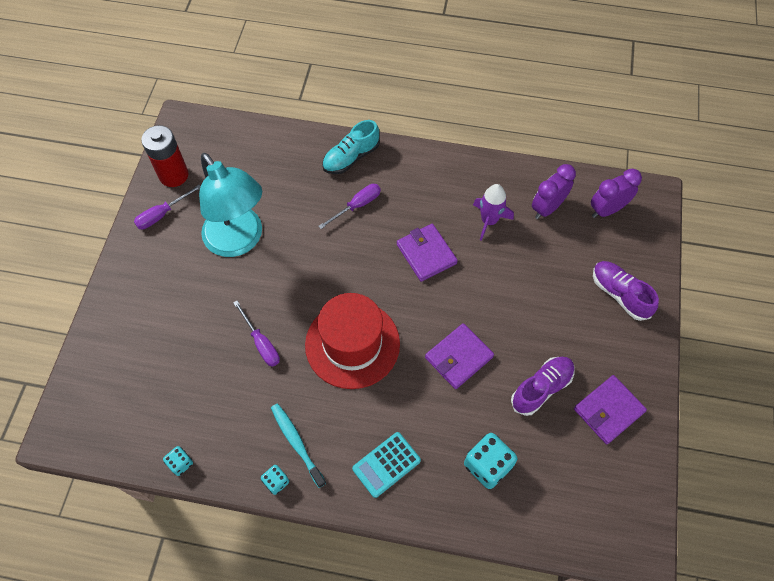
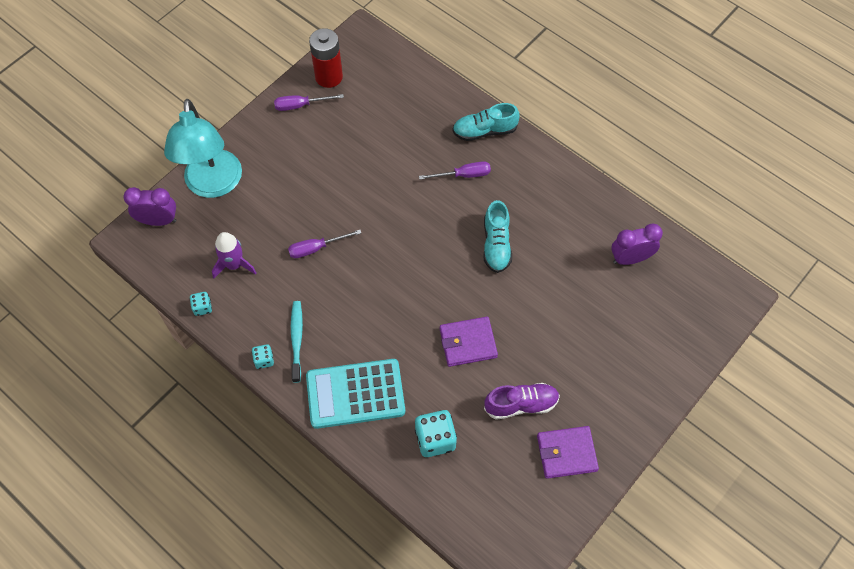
camera: 30 degrees right, 0 degrees up
(239, 241) = (348, 157): turquoise lamp -> turquoise lamp (213, 185)
(261, 343) = (316, 248): purple screwdriver -> purple screwdriver turned 75 degrees clockwise
(352, 344) = (387, 286): red hat -> none
(386, 464) = (355, 394): turquoise calculator -> turquoise calculator, size x1.70
(426, 254) = (496, 245): purple wallet -> turquoise shoe
(489, 221) = (570, 244): purple rocket -> purple rocket (234, 264)
(607, 210) = (685, 287): purple clock -> purple clock (158, 221)
(619, 294) = (644, 365): purple shoe -> none

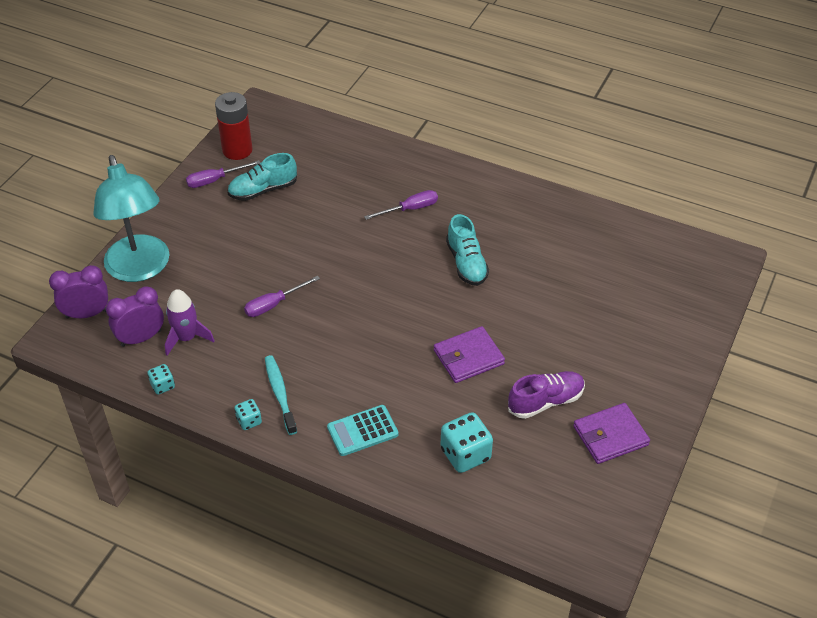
camera: 15 degrees left, 15 degrees down
(355, 394) = (362, 431): turquoise calculator -> turquoise calculator, size x0.59
(484, 131) = (418, 167): turquoise shoe -> turquoise shoe (263, 190)
(630, 258) = (608, 248): purple clock -> purple clock (141, 338)

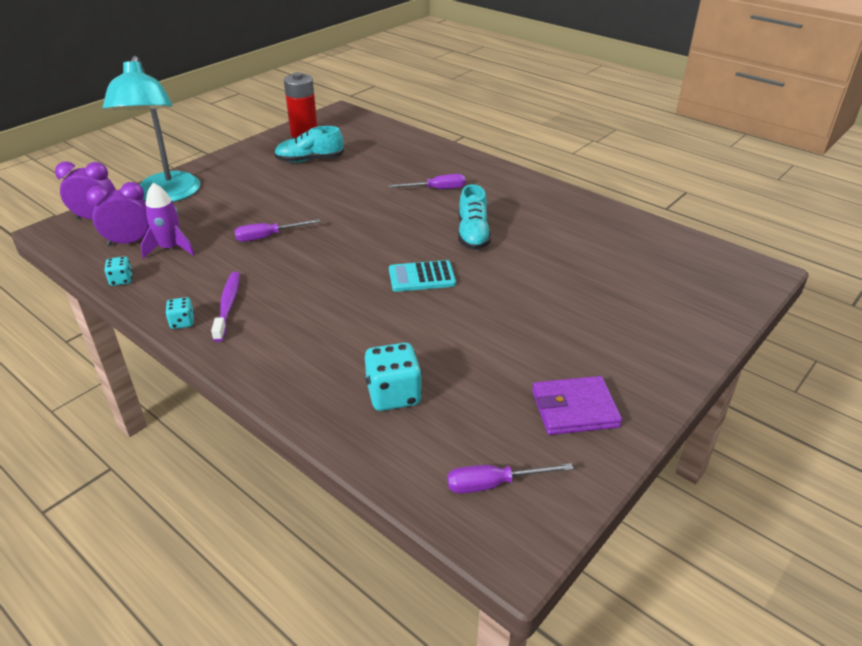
camera: 15 degrees right, 10 degrees down
(215, 180) = (272, 149): purple screwdriver -> purple screwdriver (494, 484)
(280, 393) = (228, 305): turquoise toothbrush -> purple toothbrush
(362, 431) = (292, 352): turquoise calculator -> turquoise calculator (421, 277)
(468, 357) = (439, 308): purple wallet -> none
(545, 401) = (508, 362): purple shoe -> none

